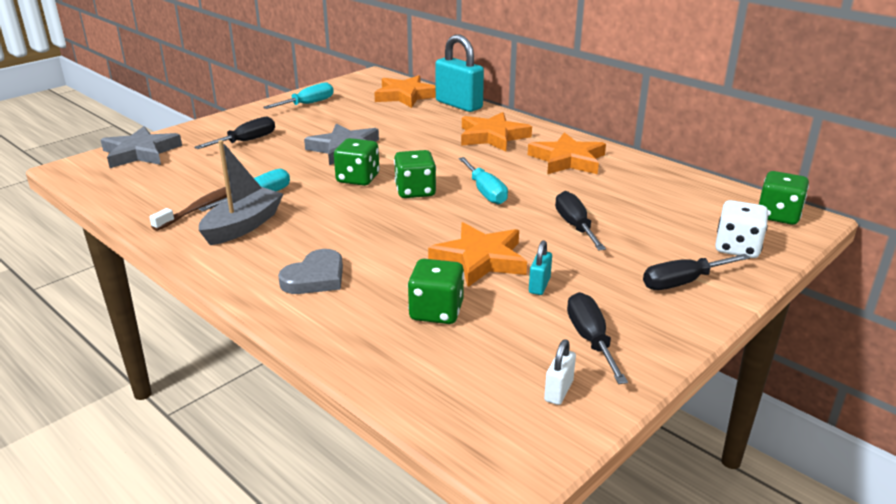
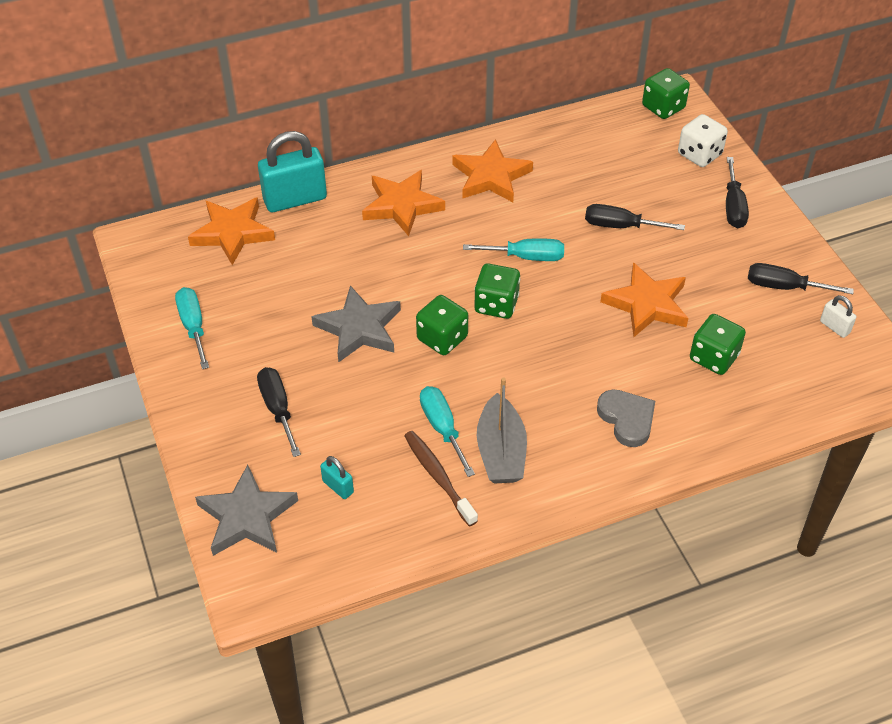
camera: 65 degrees left, 20 degrees up
(243, 226) = (501, 451): grey boat -> grey boat turned 150 degrees counterclockwise
(539, 285) = (703, 285): turquoise padlock -> turquoise padlock (338, 487)

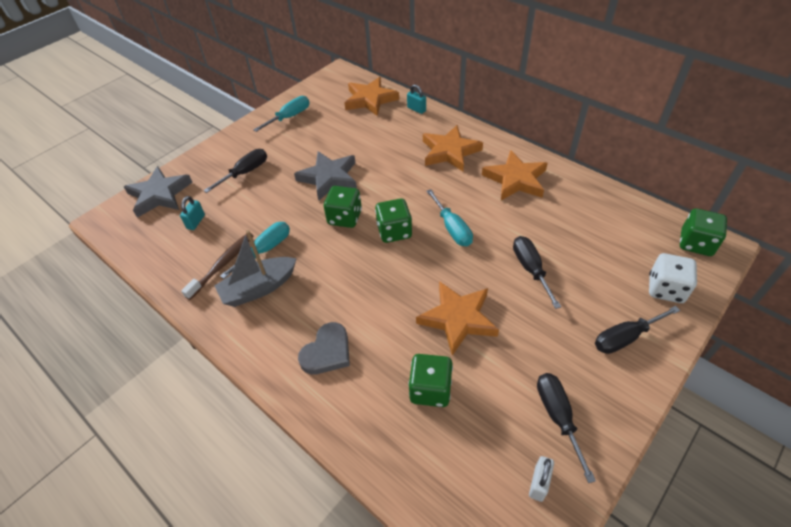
camera: 65 degrees right, 0 degrees up
(295, 199) = (416, 109): turquoise padlock -> turquoise padlock, size x0.46

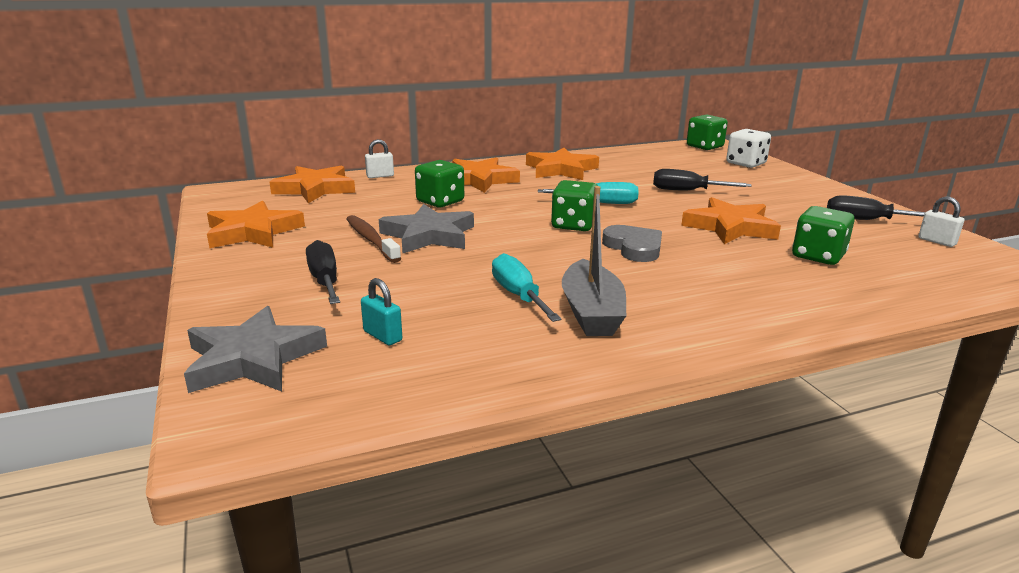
camera: 65 degrees left, 25 degrees down
(222, 265) = (514, 330): brown toothbrush -> brown toothbrush (371, 240)
(289, 117) = (253, 232): turquoise screwdriver -> orange star
(327, 352) = (738, 292): grey heart -> grey heart (634, 247)
(345, 218) = (517, 242): green dice -> green dice (440, 202)
(416, 109) = (380, 176): turquoise padlock -> white padlock
(625, 337) = (790, 184): black screwdriver -> none

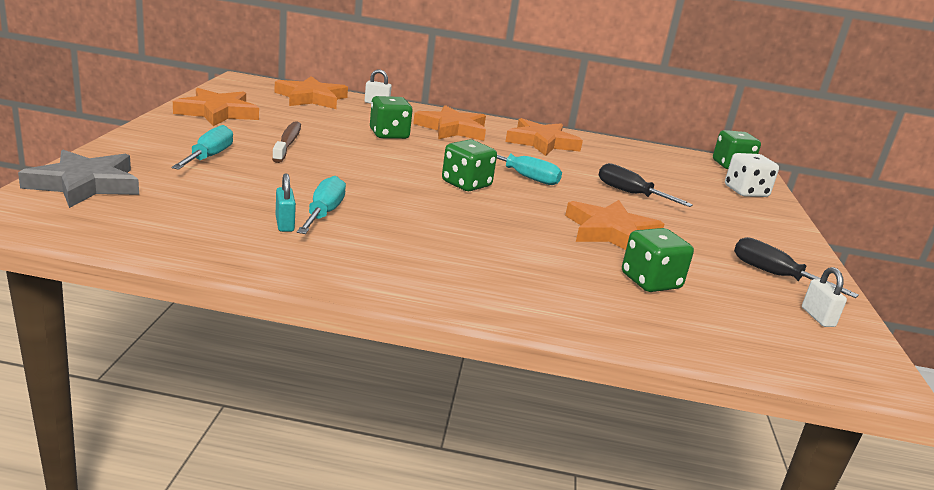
camera: 25 degrees right, 0 degrees up
(325, 280) = (209, 157): black screwdriver -> turquoise screwdriver
(382, 336) = (183, 202): turquoise padlock -> turquoise padlock (284, 224)
(429, 235) = (335, 154): grey star -> none
(591, 312) = (356, 244): grey boat -> none
(634, 247) = (485, 216): grey heart -> none

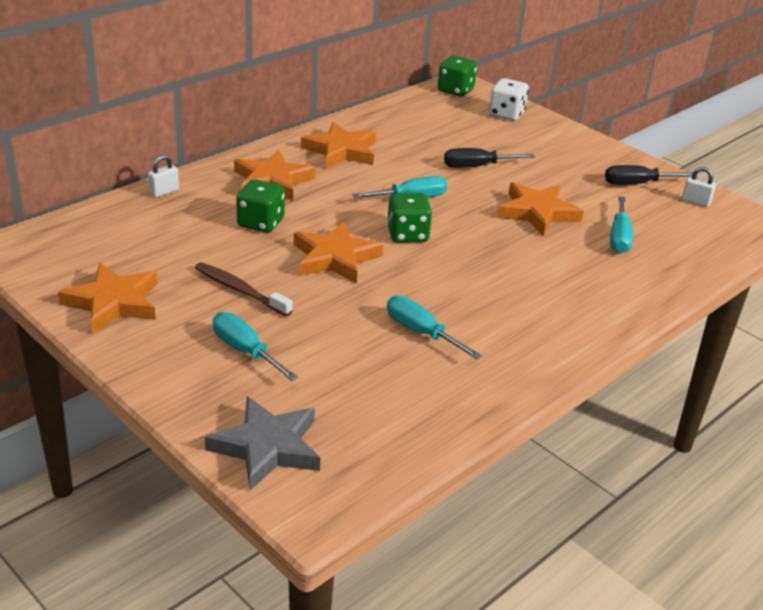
camera: 50 degrees left, 10 degrees up
(284, 224) = (430, 360): turquoise padlock -> none
(311, 98) = (113, 225): orange star -> orange star (335, 258)
(650, 281) = (619, 237): green dice -> turquoise screwdriver

